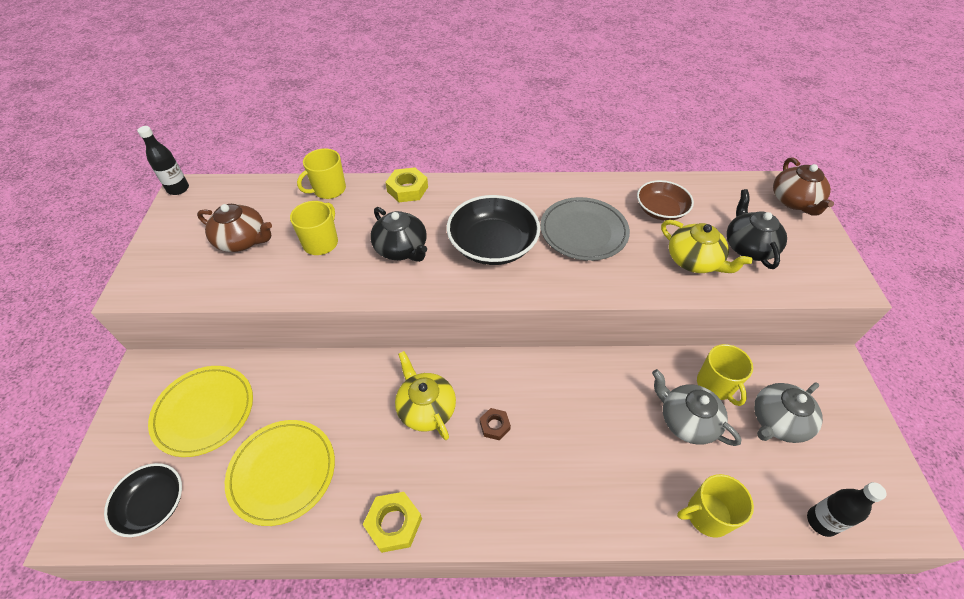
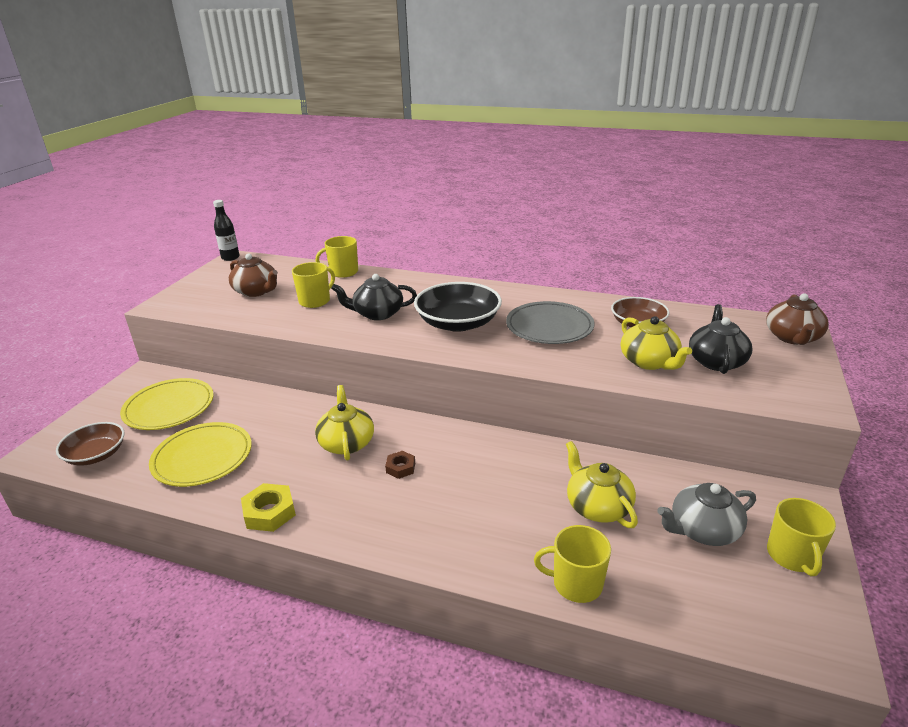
camera: 20 degrees right, 20 degrees down
(153, 505) = (96, 454): black bowl -> brown bowl
(401, 249) = (377, 314): black teapot -> black teapot turned 105 degrees clockwise
(407, 189) = (408, 280): yellow nut -> none
(686, 421) = (597, 506): grey teapot -> yellow teapot
(715, 385) = (646, 486): yellow mug -> yellow mug (792, 556)
(821, 521) = (708, 623): black bottle -> none

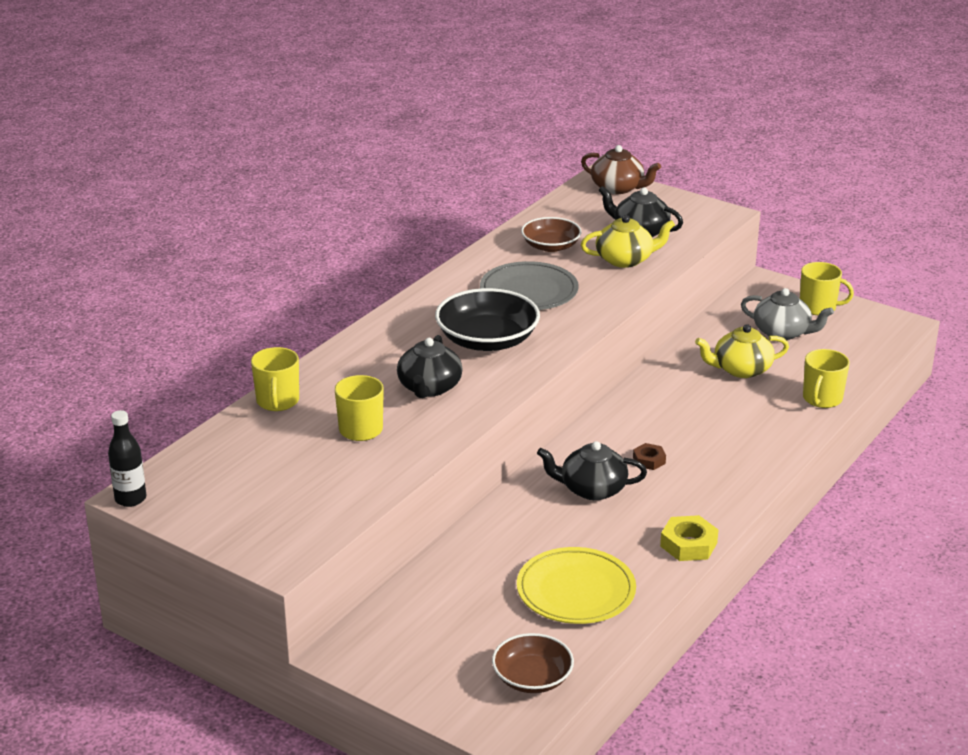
camera: 75 degrees left, 0 degrees up
(169, 407) = (449, 623): yellow plate -> none
(256, 291) = (291, 475): brown teapot -> none
(346, 443) = (592, 489): yellow teapot -> black teapot
(703, 530) = (782, 332): grey teapot -> grey teapot turned 60 degrees counterclockwise

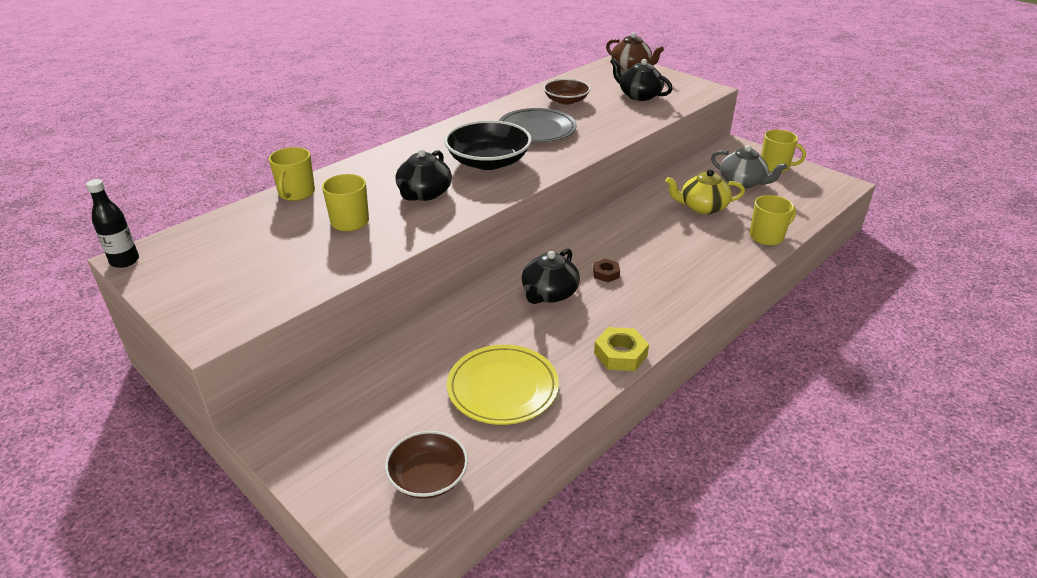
camera: 10 degrees right, 5 degrees up
(592, 489) = (549, 293): black teapot -> black teapot turned 75 degrees counterclockwise
(625, 259) = (621, 113): yellow teapot -> none
(822, 399) = (767, 237): yellow mug -> yellow mug turned 150 degrees counterclockwise

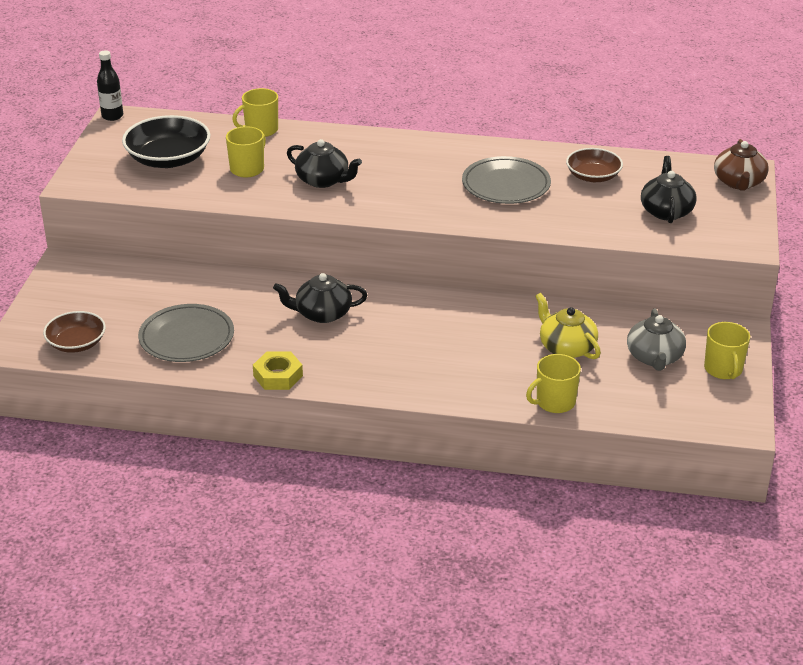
camera: 55 degrees right, 0 degrees up
(424, 194) = (323, 180): black teapot -> black teapot turned 135 degrees counterclockwise
(488, 162) = (412, 186): black bowl -> black bowl (168, 159)
(503, 388) = (186, 337): yellow plate -> grey plate
(606, 273) = (383, 331): brown nut -> none
(767, 237) = (554, 402): yellow mug -> yellow mug turned 120 degrees clockwise

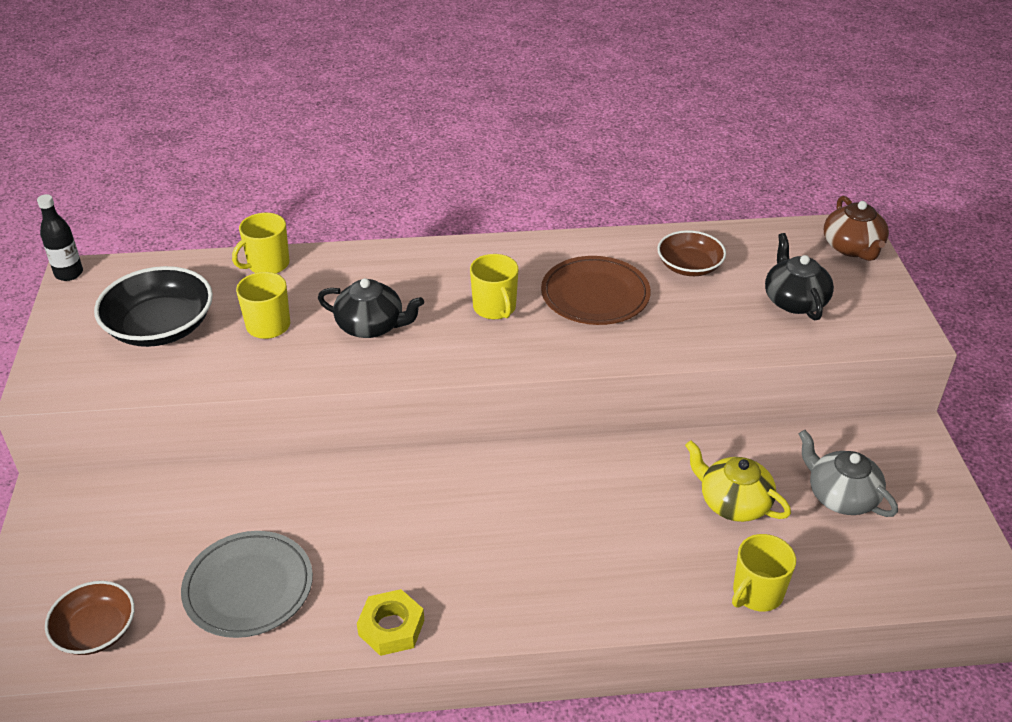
camera: 15 degrees left, 5 degrees up
(322, 314) = (416, 511): black teapot -> none
(506, 185) = (595, 295): grey plate -> brown plate
(654, 357) = (841, 496): grey teapot -> grey teapot turned 150 degrees clockwise
(723, 369) = (926, 498): yellow mug -> yellow mug (495, 308)

